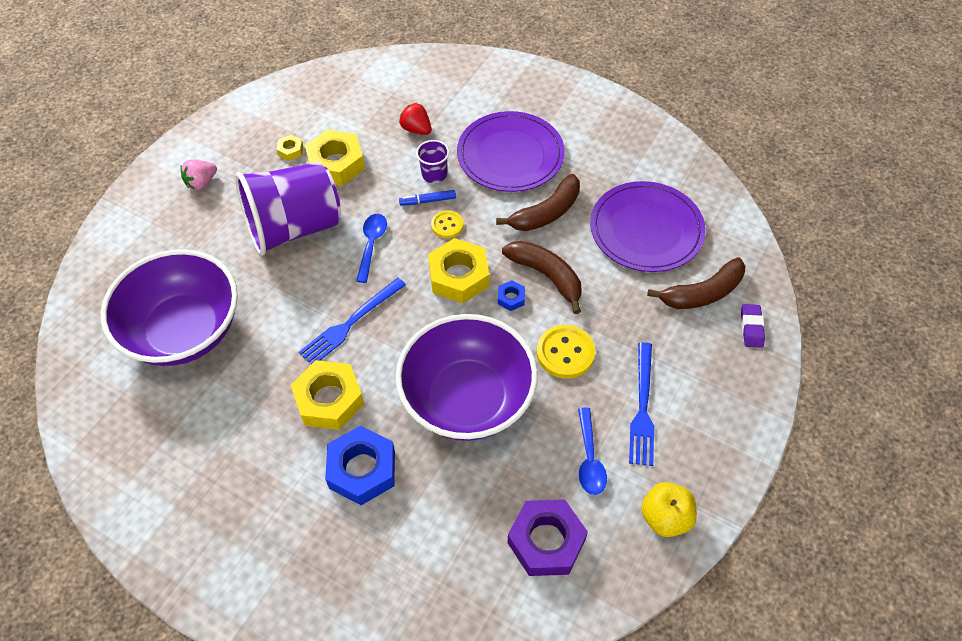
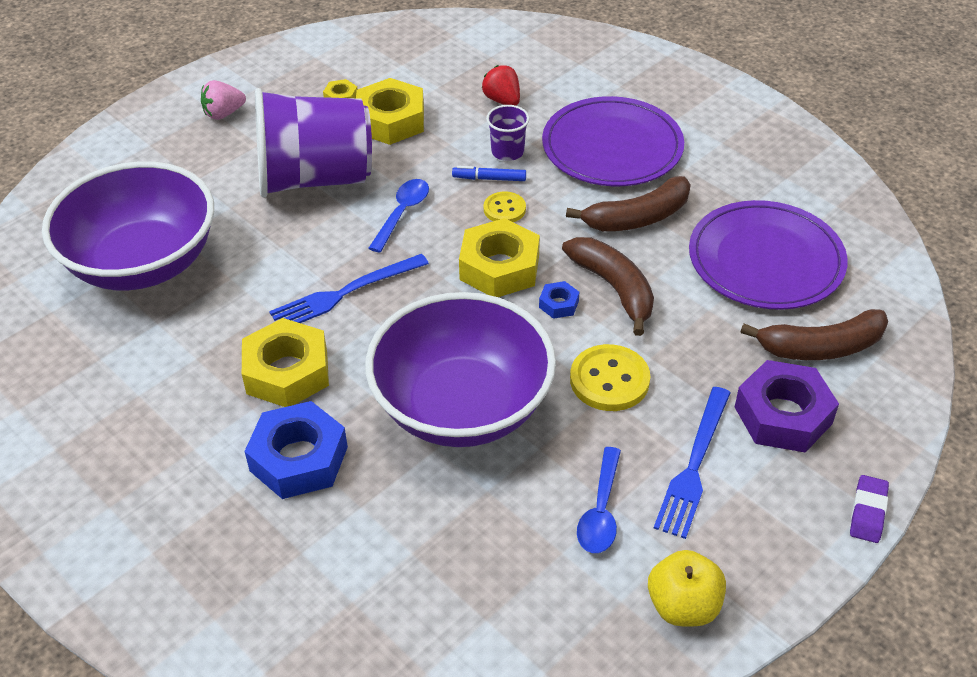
camera: 15 degrees right, 10 degrees down
(546, 541) = (508, 597): purple nut -> purple nut (783, 415)
(751, 328) = (878, 401): purple eraser -> purple eraser (868, 512)

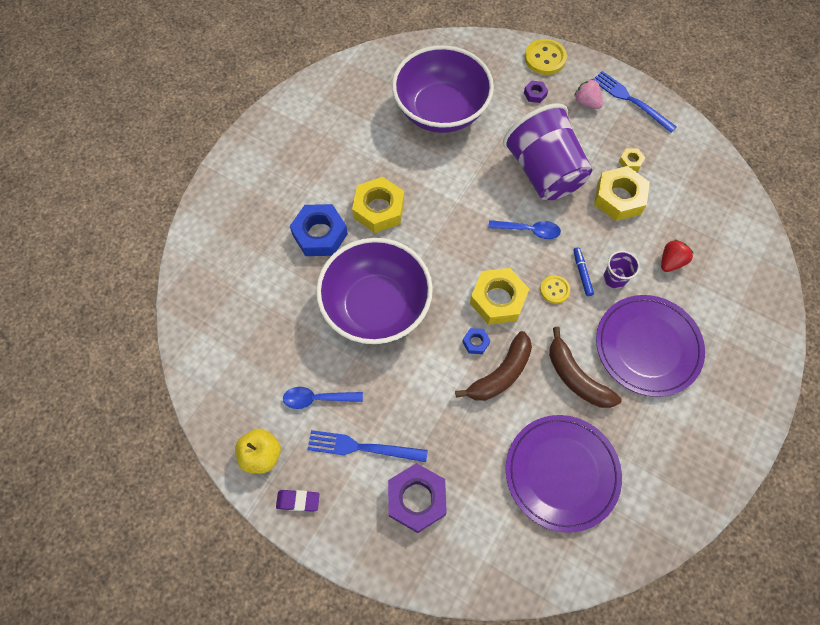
camera: 75 degrees right, 20 degrees up
(178, 158) = (535, 94): none -> purple nut
(345, 293) = (448, 219): blue fork -> blue fork (631, 100)
(609, 380) = (418, 385): yellow button -> yellow button (545, 58)
(821, 347) = (485, 520): brown banana -> none
(868, 512) = (349, 560): purple eraser -> purple eraser (298, 501)

